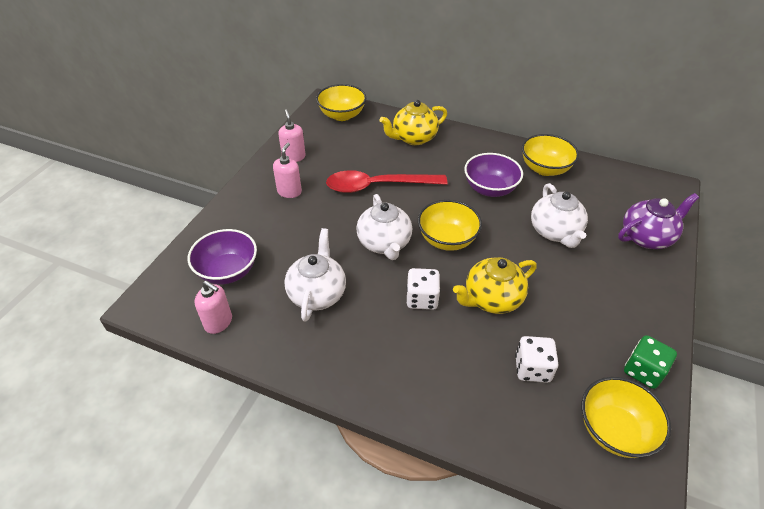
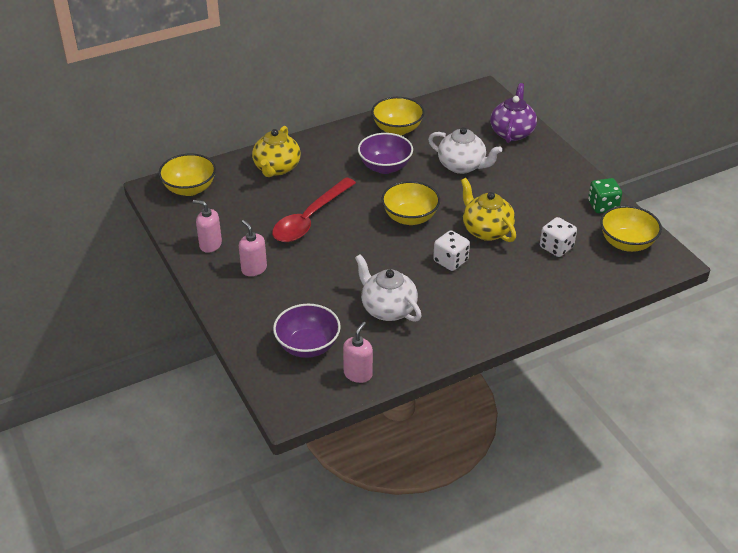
camera: 50 degrees left, 5 degrees down
(218, 322) = (358, 374): pink soap dispenser -> pink soap dispenser turned 45 degrees counterclockwise
(384, 243) = (377, 249): white teapot -> none
(491, 299) = (486, 230): yellow teapot -> yellow teapot turned 135 degrees clockwise

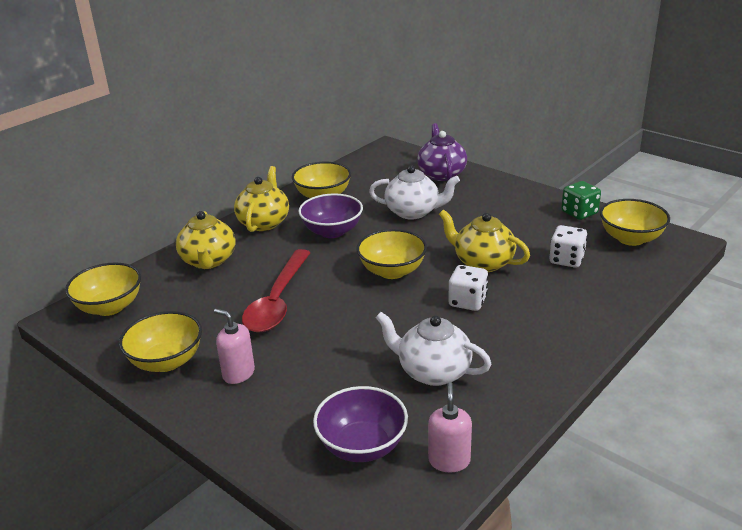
camera: 20 degrees left, 10 degrees down
(210, 245) = (166, 361): pink soap dispenser -> yellow bowl
(336, 143) = (264, 222): none -> yellow teapot

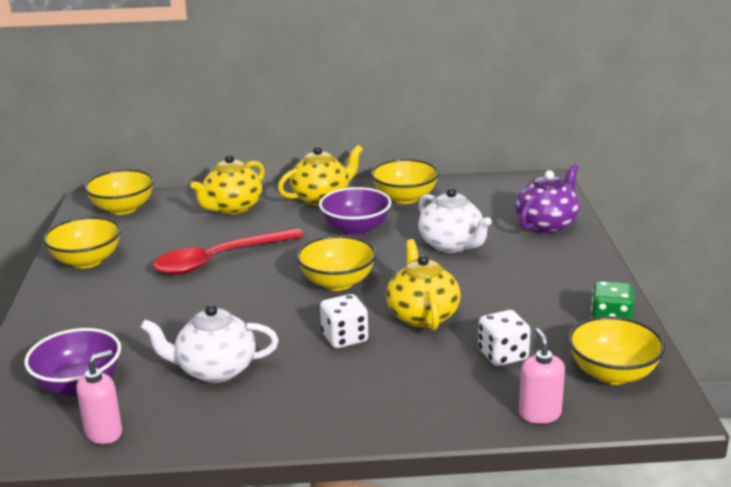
camera: 45 degrees right, 5 degrees down
(238, 373) = (106, 293): pink soap dispenser -> pink soap dispenser (539, 414)
(432, 371) = (215, 370): white teapot -> white teapot turned 75 degrees counterclockwise

